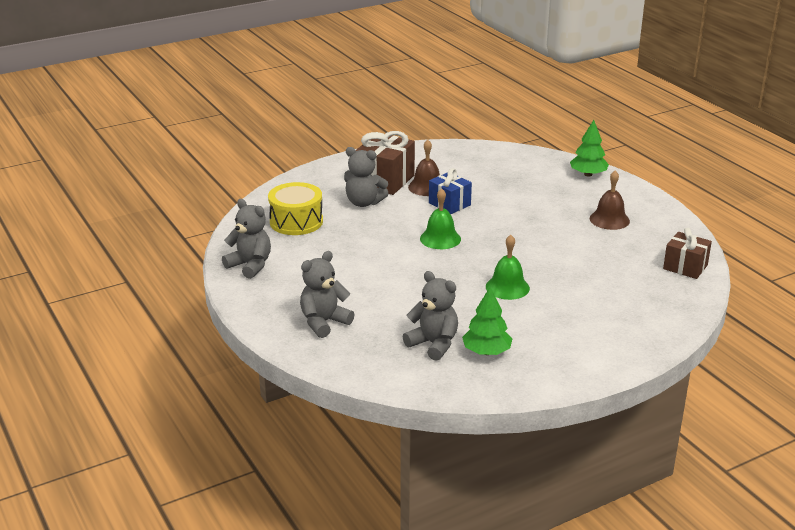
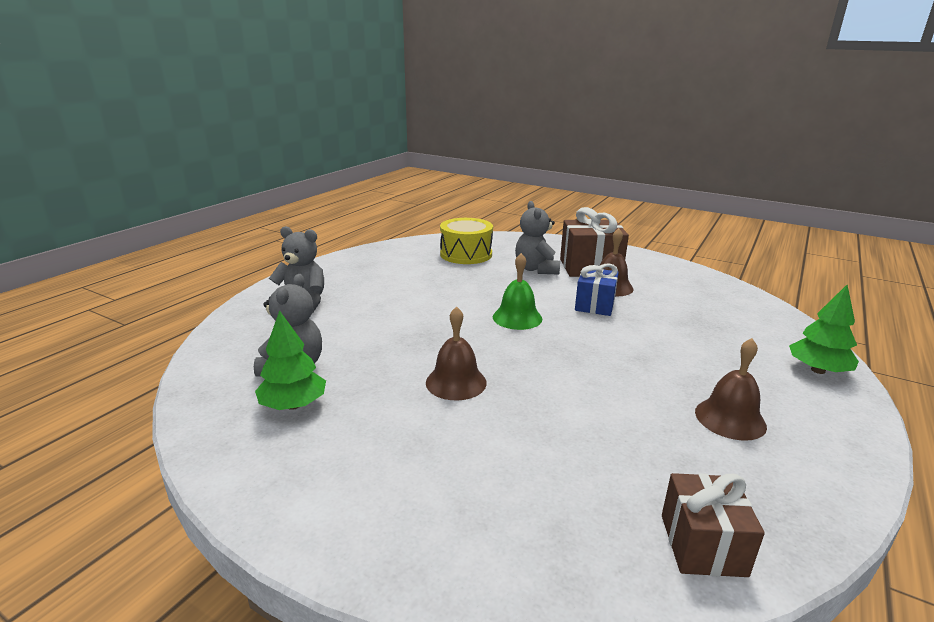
camera: 60 degrees right, 5 degrees down
(250, 265) = (375, 256): grey teddy bear -> none
(507, 287) = (456, 382): green bell -> brown bell

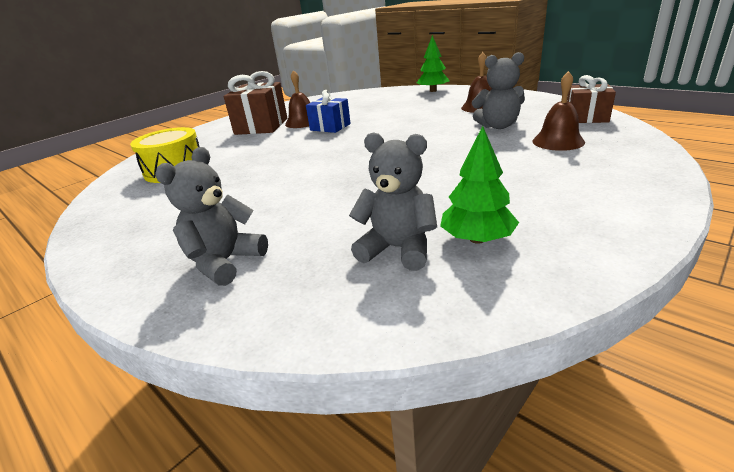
camera: 75 degrees left, 5 degrees up
(456, 382) = (438, 169): brown bell -> brown bell (558, 141)
(517, 317) = (336, 149): green bell -> none
(536, 269) = (246, 143): grey teddy bear -> grey teddy bear (498, 126)

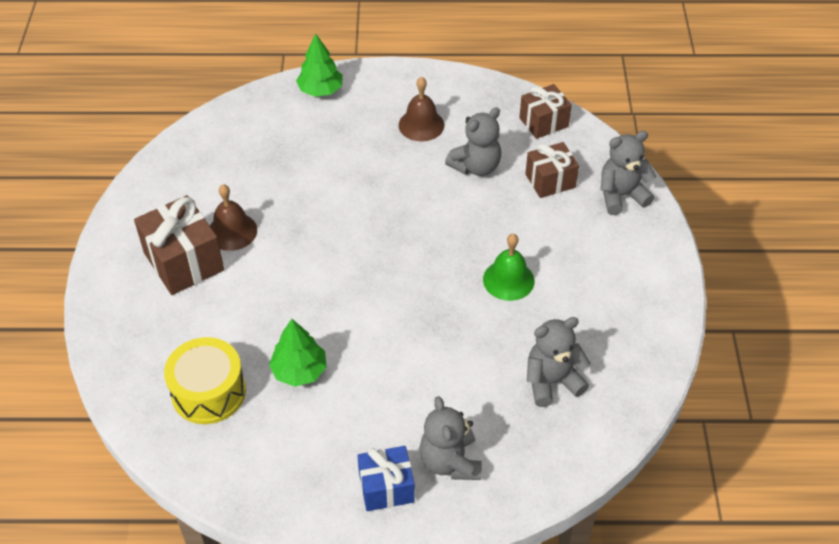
camera: 45 degrees left, 20 degrees up
(330, 127) = (287, 231): blue gift -> blue gift (386, 488)
(447, 178) = (508, 280): none -> green bell
(477, 239) = (591, 345): green tree -> green tree (299, 371)
(558, 141) = (550, 181): brown bell -> brown gift
(630, 161) = (621, 195): none -> grey teddy bear

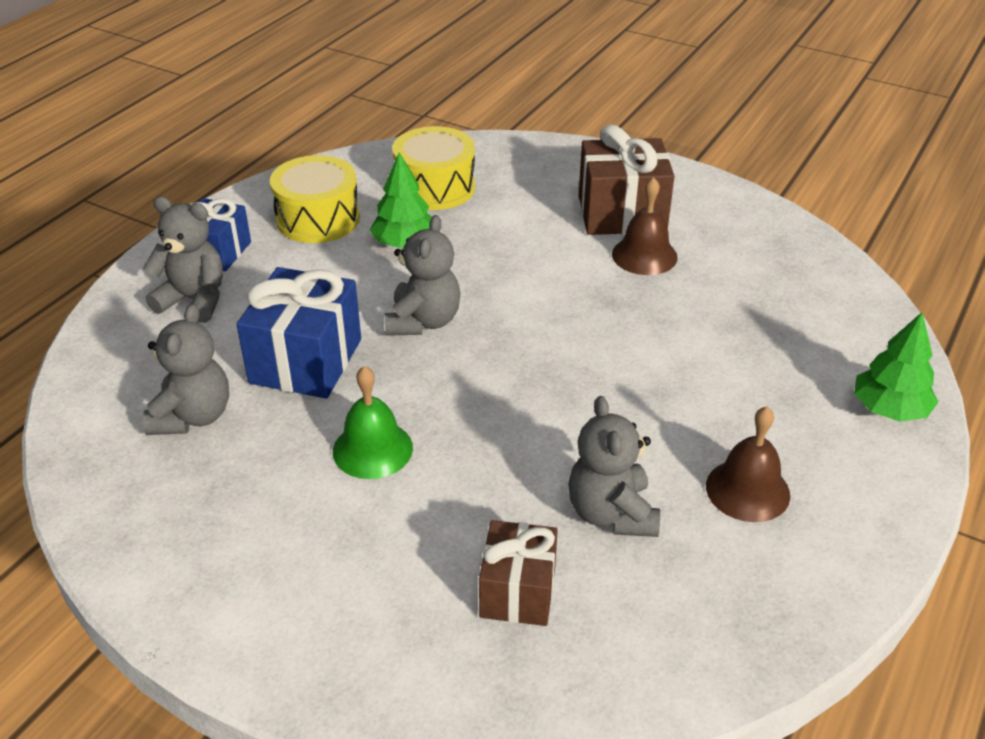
camera: 120 degrees right, 10 degrees down
(300, 447) = (318, 219): none -> yellow drum
(463, 354) = (306, 361): none -> blue gift
(543, 122) = (665, 658): brown gift -> none
(621, 195) = (414, 673): grey teddy bear -> grey teddy bear (423, 321)

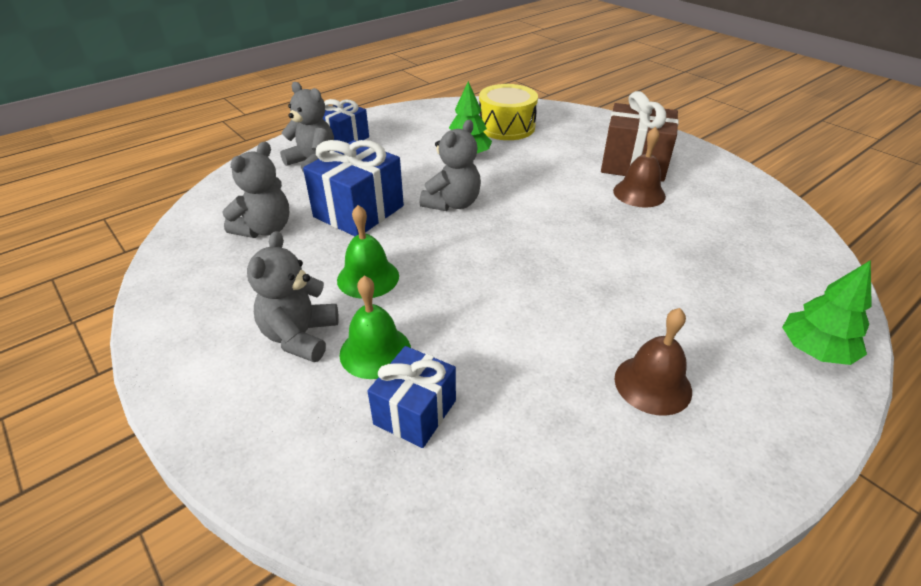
camera: 20 degrees right, 0 degrees up
(318, 219) = (419, 132): yellow drum -> none
(435, 537) = (375, 351): none -> green bell
(518, 591) = (415, 412): brown gift -> blue gift
(611, 513) = (524, 371): grey teddy bear -> grey teddy bear (300, 336)

